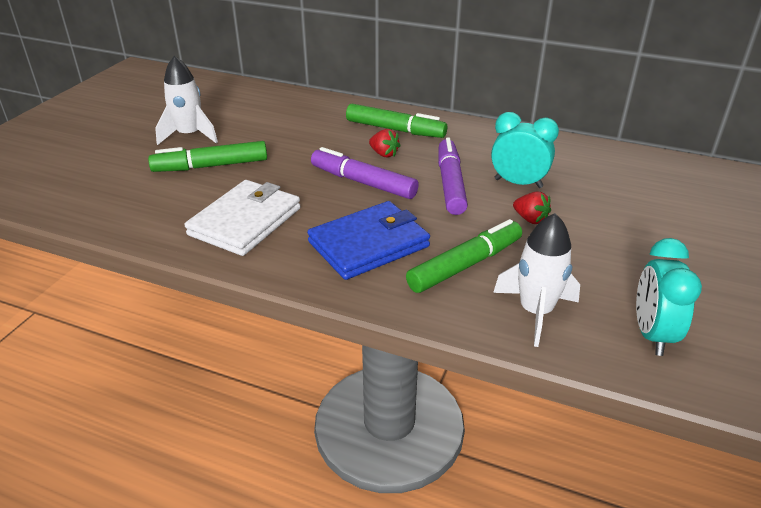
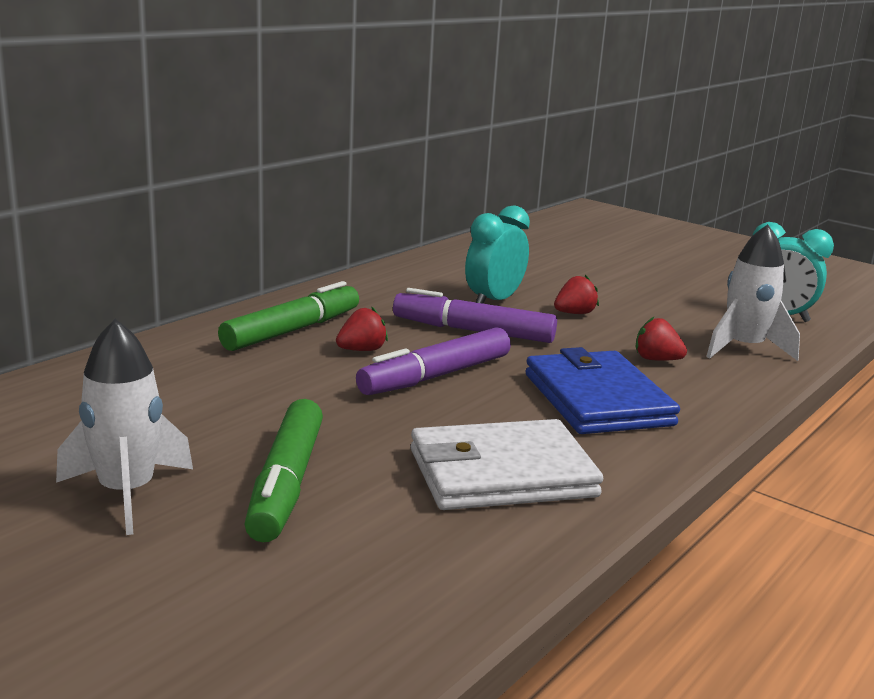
camera: 75 degrees left, 15 degrees down
(245, 221) = (501, 473): white wallet -> white wallet turned 60 degrees counterclockwise
(465, 265) = (656, 359): green marker -> red strawberry

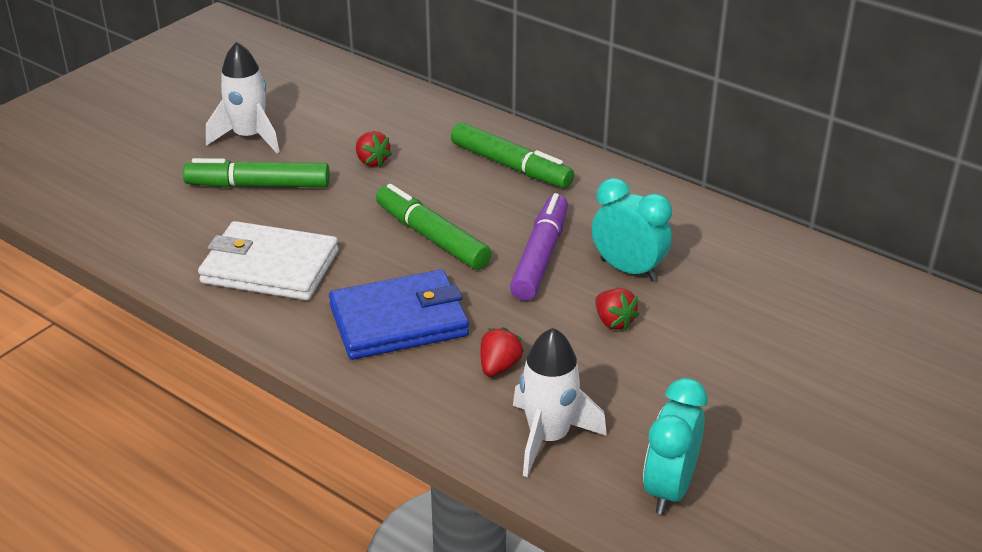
camera: 90 degrees right, 15 degrees up
(362, 350) = (478, 200): red strawberry -> red strawberry (372, 161)
(435, 376) = (432, 237): purple marker -> green marker
(501, 473) = (269, 267): white wallet -> white wallet turned 60 degrees counterclockwise

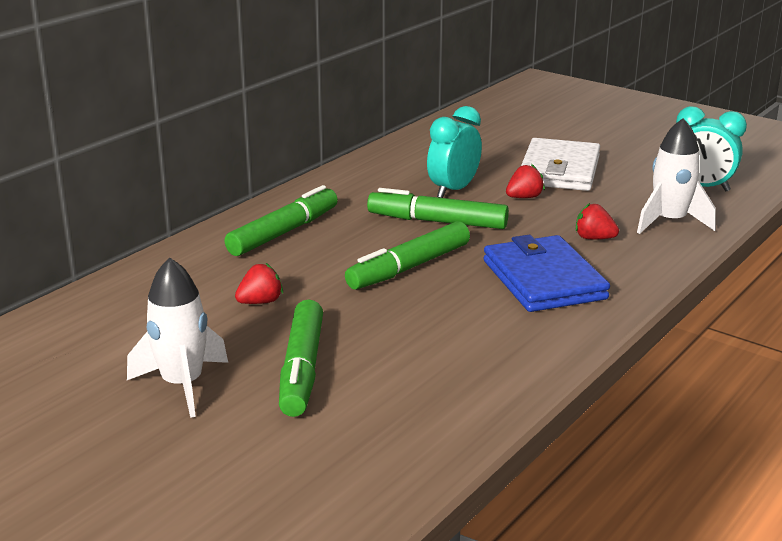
camera: 90 degrees left, 10 degrees down
(269, 267) = (468, 350): white wallet -> white wallet (559, 170)
(540, 256) = (437, 221): purple marker -> green marker

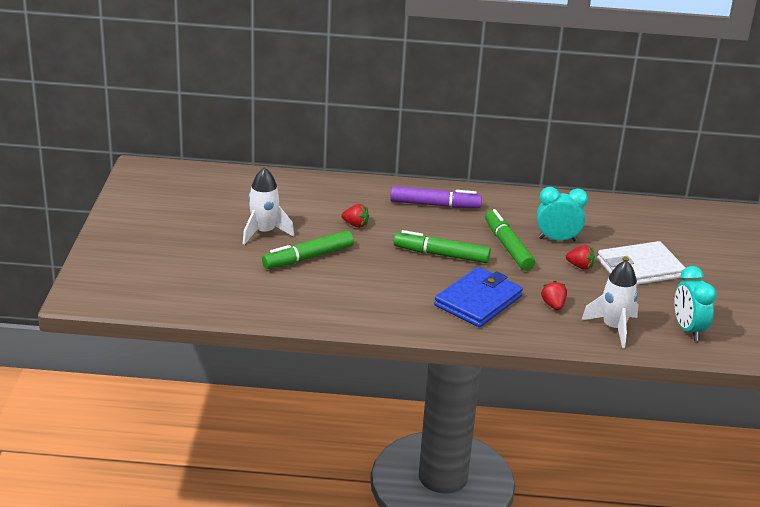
camera: 55 degrees right, 5 degrees up
(284, 232) = (435, 205): green marker -> purple marker

